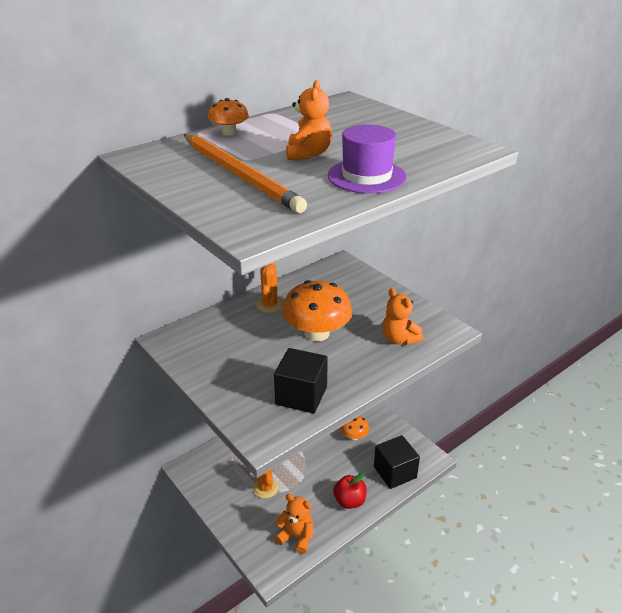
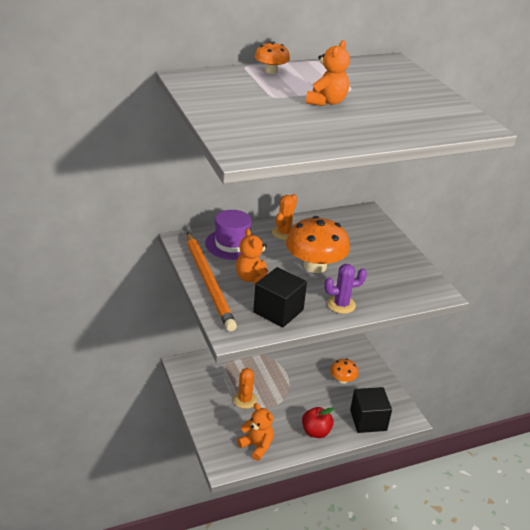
camera: 15 degrees right, 0 degrees up
(239, 175) = (259, 108): orange pencil -> orange pencil (208, 282)
(362, 370) = (341, 305): none -> purple cactus
(366, 176) = (364, 130): purple hat -> purple hat (232, 244)
(399, 339) = (387, 288): orange teddy bear -> orange teddy bear (252, 278)

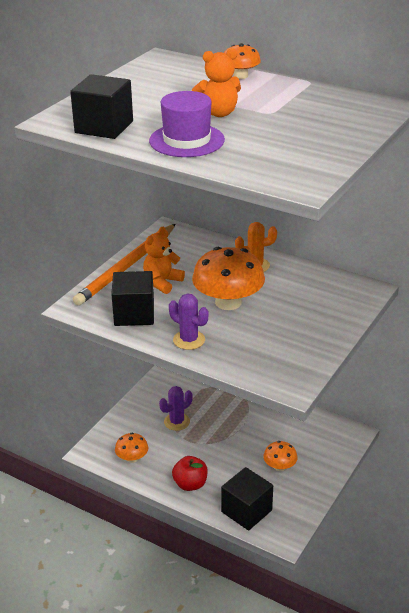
camera: 55 degrees right, 0 degrees up
(232, 244) = (197, 251): purple hat -> purple hat (186, 140)
(245, 400) = (177, 422): orange cactus -> purple cactus
(257, 446) = (132, 458): orange teddy bear -> orange mushroom
(287, 142) = (104, 127): none -> black cube

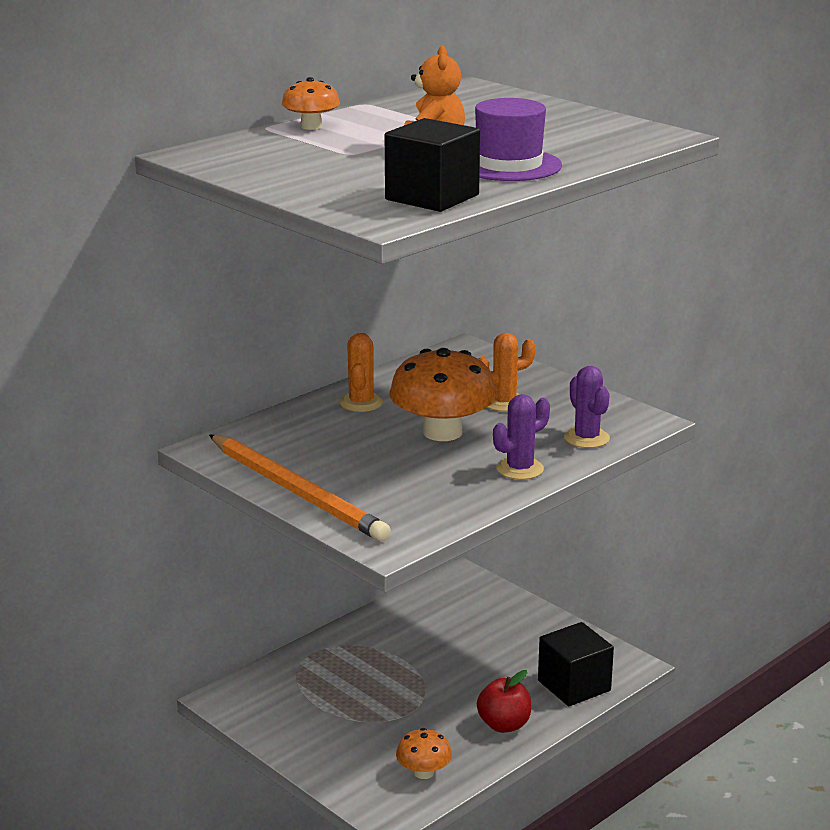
camera: 75 degrees left, 10 degrees down
(134, 314) = (433, 500): black cube -> none
(162, 282) = (361, 470): orange teddy bear -> none
(177, 422) = (361, 716): purple cactus -> purple cactus (586, 438)
(279, 466) = (499, 643): orange mushroom -> none
(287, 319) = (504, 402): none -> orange cactus

